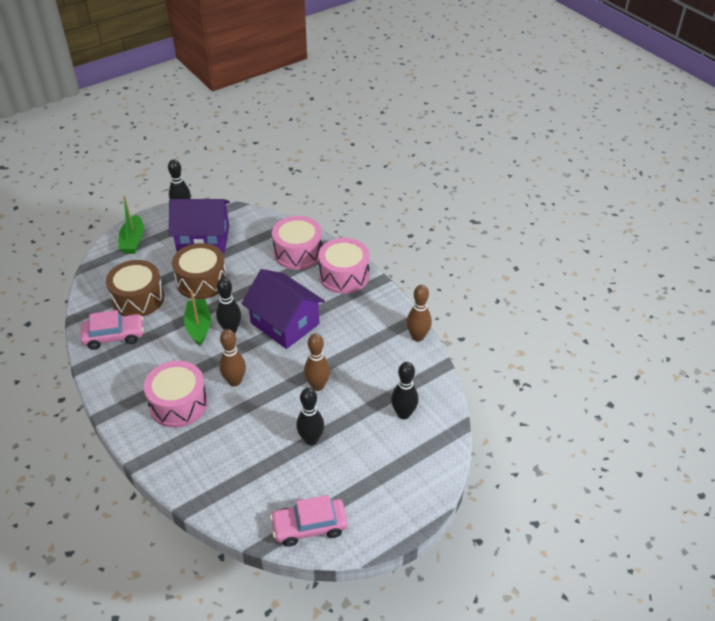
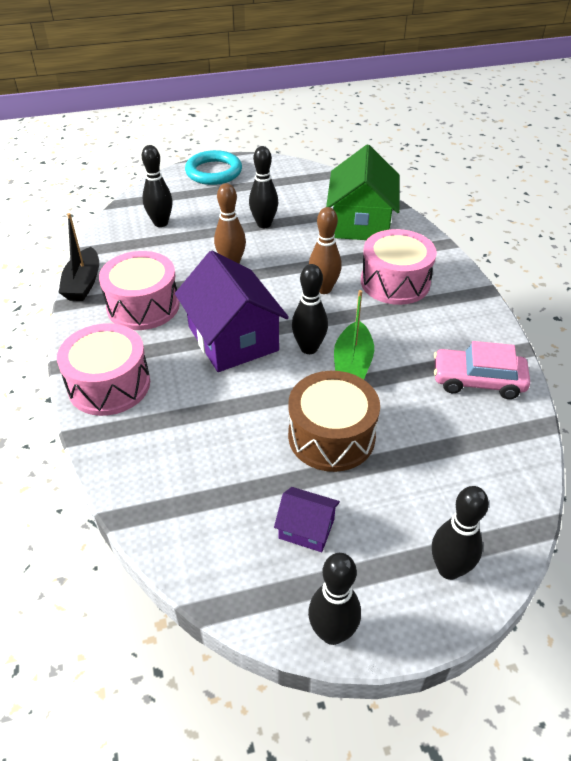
camera: 160 degrees left, 0 degrees up
(133, 241) = (449, 569): green boat -> black bowling pin
(138, 299) = (441, 432): brown drum -> none
(203, 239) = (306, 528): purple house -> purple house, size x0.47
(221, 469) = (361, 222): none -> green house
(298, 253) = (152, 446): pink drum -> pink drum (143, 306)
(309, 527) = (295, 175): pink car -> none
(399, 505) = (214, 172): none -> turquoise ring
(417, 337) = (83, 283): brown bowling pin -> black boat

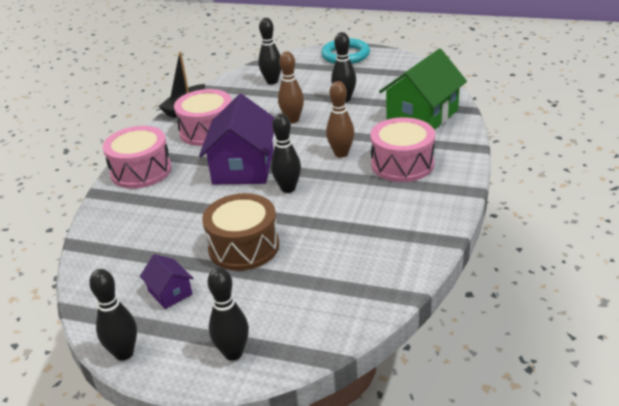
camera: 35 degrees right, 10 degrees down
(352, 364) = (308, 208): green boat -> none
(477, 381) = (391, 249): pink car -> none

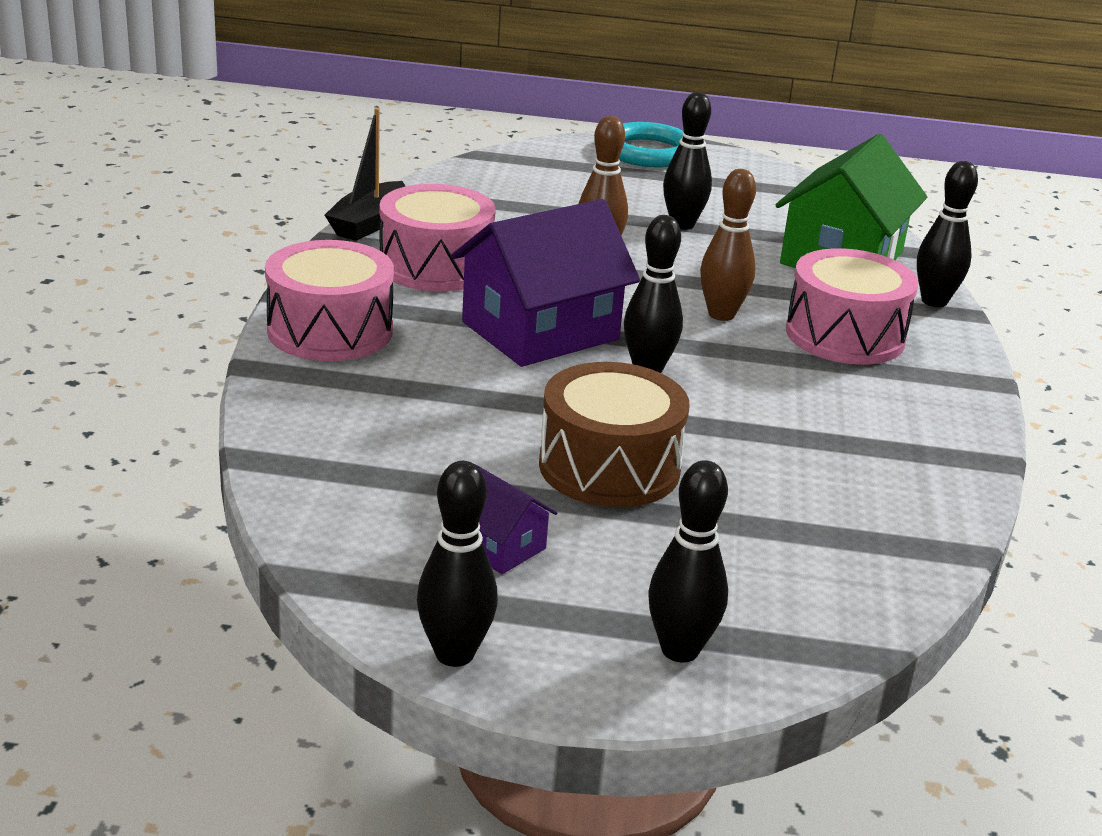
camera: 15 degrees left, 5 degrees down
(243, 167) = (540, 331): purple house -> purple house turned 60 degrees clockwise
(272, 82) = (525, 188): black bowling pin -> black bowling pin (934, 301)

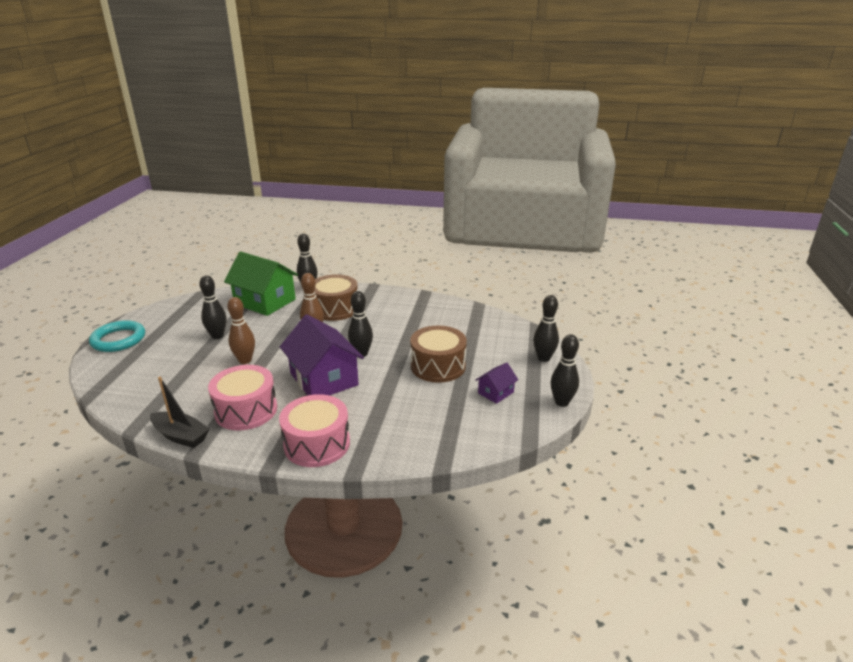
camera: 85 degrees left, 0 degrees up
(845, 335) = (335, 309): pink drum -> brown drum

